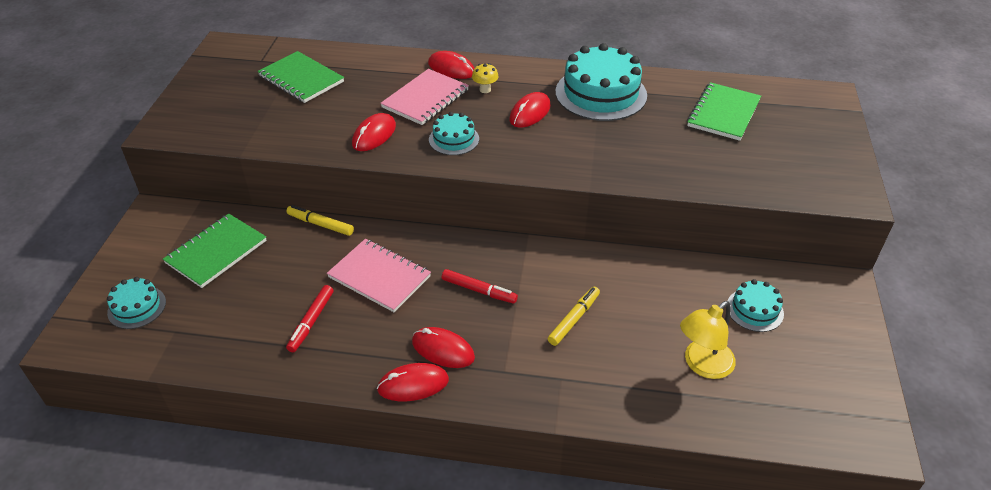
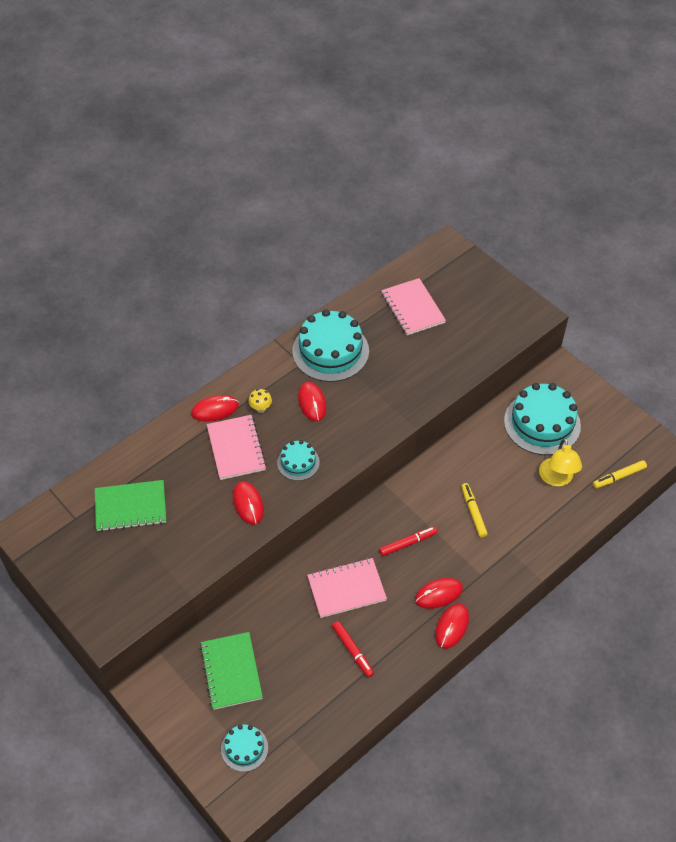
camera: 50 degrees left, 10 degrees up
(320, 224) = (262, 592): yellow marker -> yellow marker (619, 477)
(723, 113) = (413, 308): green notebook -> pink notebook
(754, 310) = (542, 423): turquoise cake -> turquoise cake, size x1.94

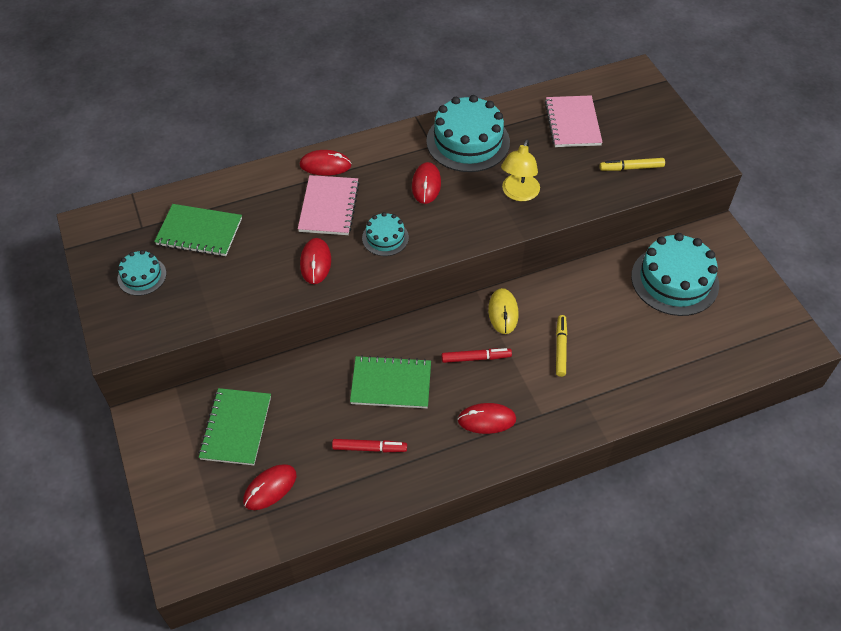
camera: 20 degrees right, 0 degrees up
(244, 748) = (213, 509): turquoise cake -> turquoise cake (142, 276)
(261, 408) = (371, 176): yellow mushroom -> none
(346, 589) = (391, 384): pink notebook -> green notebook
(353, 651) = (369, 448): red marker -> red marker turned 75 degrees counterclockwise
(413, 495) = (503, 312): none -> yellow mouse
(452, 626) = (486, 458): red mouse -> red mouse (270, 488)
(557, 479) = (668, 341): yellow lamp -> yellow lamp (518, 194)
(619, 477) = (741, 360): yellow marker -> yellow marker (631, 168)

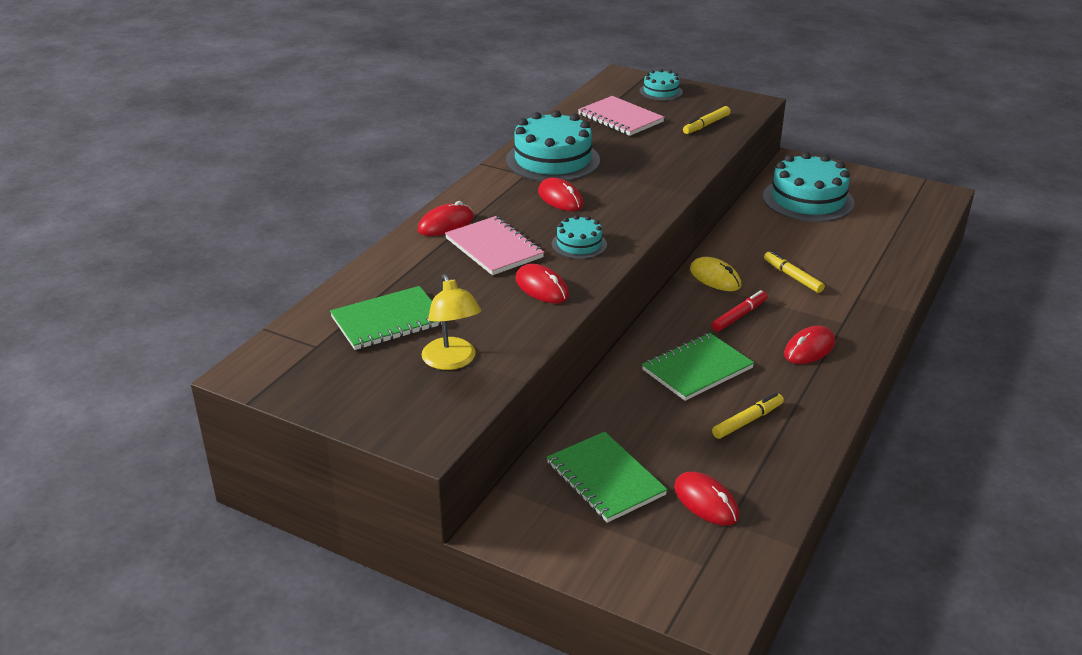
camera: 40 degrees left, 20 degrees down
(142, 276) = (375, 380): turquoise cake -> turquoise cake (661, 91)
(270, 488) = (706, 502): red mouse -> red mouse turned 45 degrees counterclockwise
(369, 448) = (747, 421): red marker -> yellow marker
(518, 194) = (646, 172): yellow lamp -> yellow lamp (452, 361)

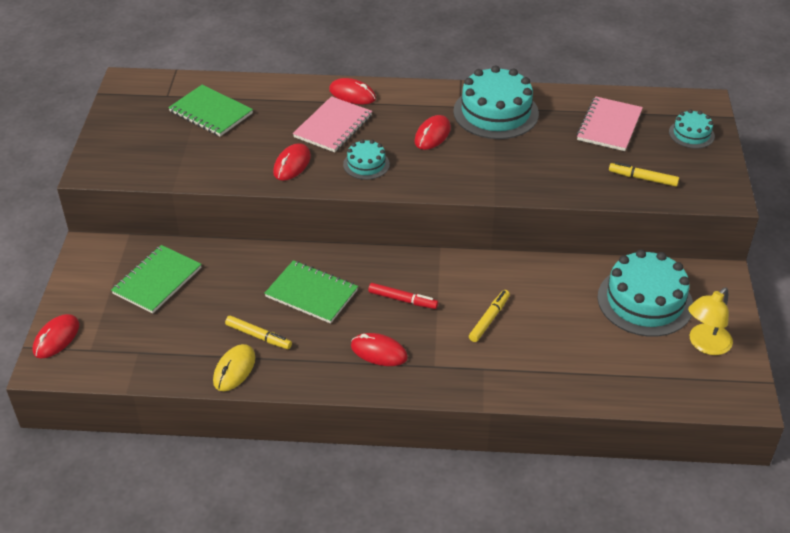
camera: 65 degrees right, 10 degrees up
(452, 361) = (178, 154): yellow lamp -> yellow lamp (705, 345)
(706, 502) = (154, 335): red mouse -> red mouse (56, 338)
(715, 278) = (453, 272): yellow mouse -> yellow mouse (234, 369)

